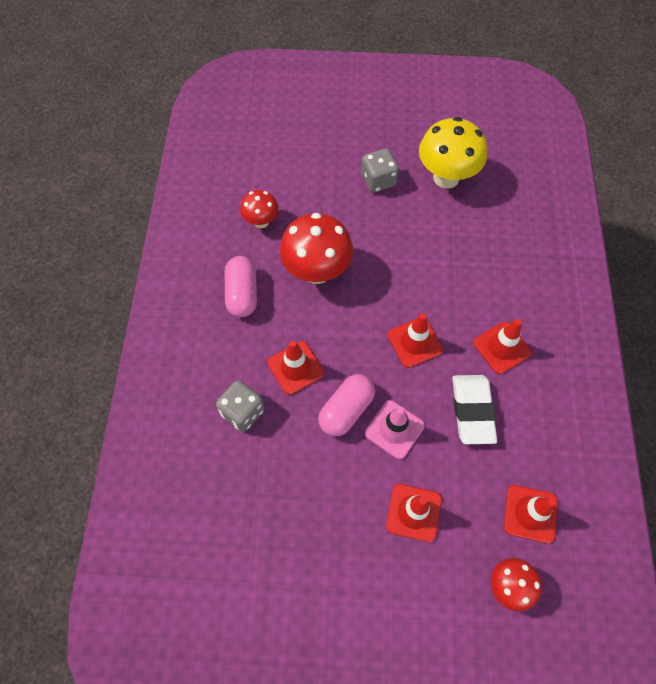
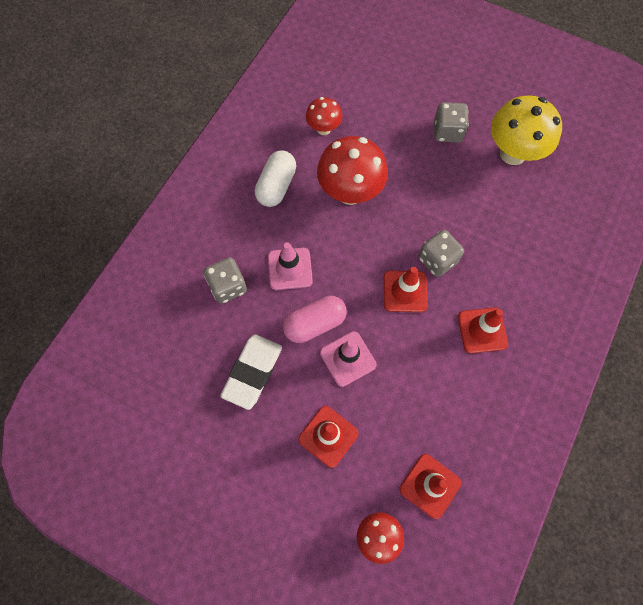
camera: 25 degrees right, 5 degrees up
(242, 294) = (276, 186): pink capsule -> white capsule
(295, 368) = (290, 269): red traffic cone -> pink traffic cone
(429, 301) = (437, 260): none -> grey dice
(472, 410) = (425, 374): white eraser -> white eraser (252, 372)

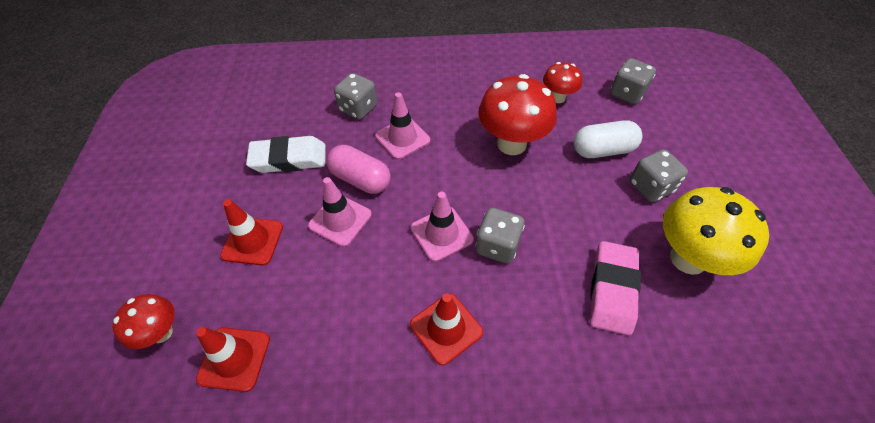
camera: 60 degrees right, 15 degrees down
(276, 186) = (474, 94): white capsule -> white capsule (603, 150)
(352, 80) = (627, 93): none -> grey dice
(405, 291) = (441, 234): red traffic cone -> pink traffic cone
(509, 213) = (612, 290): none -> pink eraser

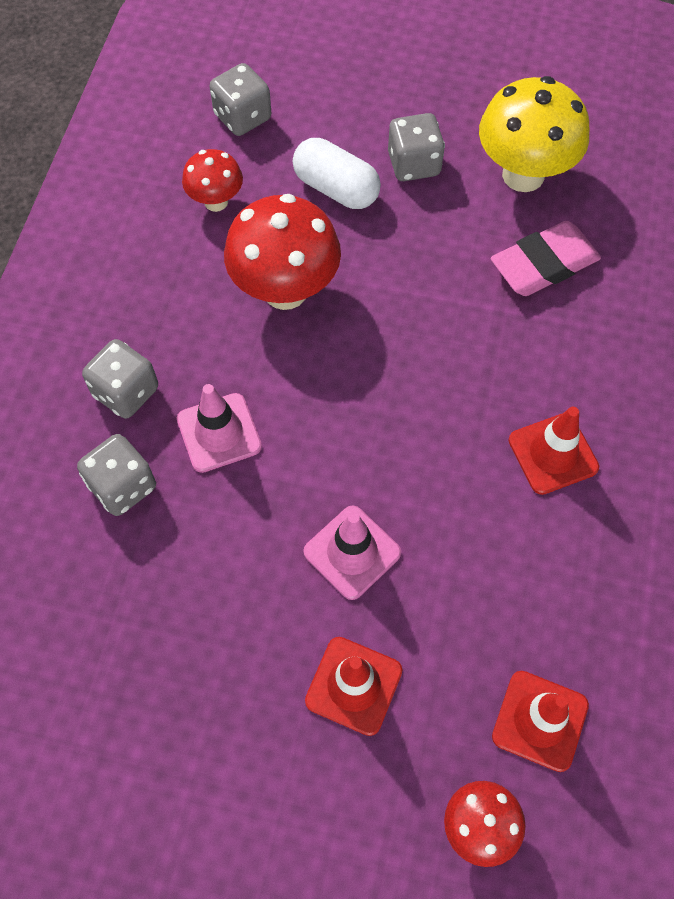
camera: 75 degrees left, 10 degrees up
(289, 159) = (200, 615): white eraser -> none
(360, 179) = (283, 510): pink capsule -> none
(441, 234) = (415, 423): pink traffic cone -> none
(497, 246) = (452, 363): grey dice -> grey dice (126, 392)
(603, 150) = (336, 188): white capsule -> white capsule turned 60 degrees counterclockwise
(612, 290) = (544, 264): pink eraser -> pink eraser turned 60 degrees counterclockwise

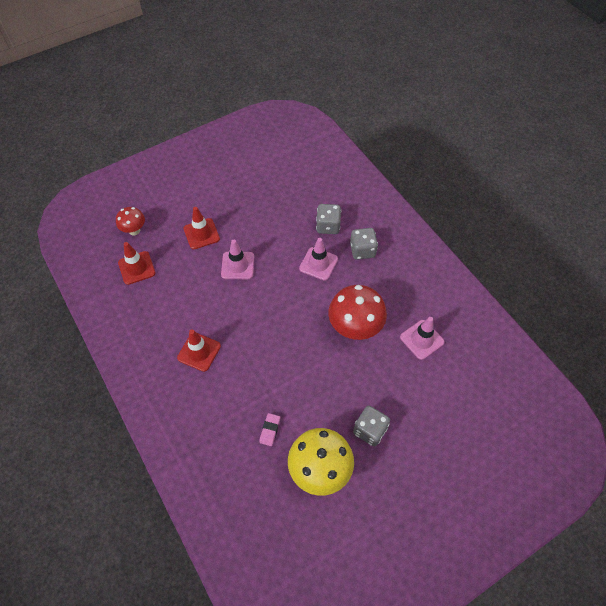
camera: 135 degrees right, 5 degrees down
(216, 201) = (422, 339): red mushroom -> pink traffic cone
(242, 117) = (461, 386): grey dice -> none
(336, 188) = (386, 388): white capsule -> none
(544, 264) = (270, 430): pink eraser -> pink eraser, size x0.50

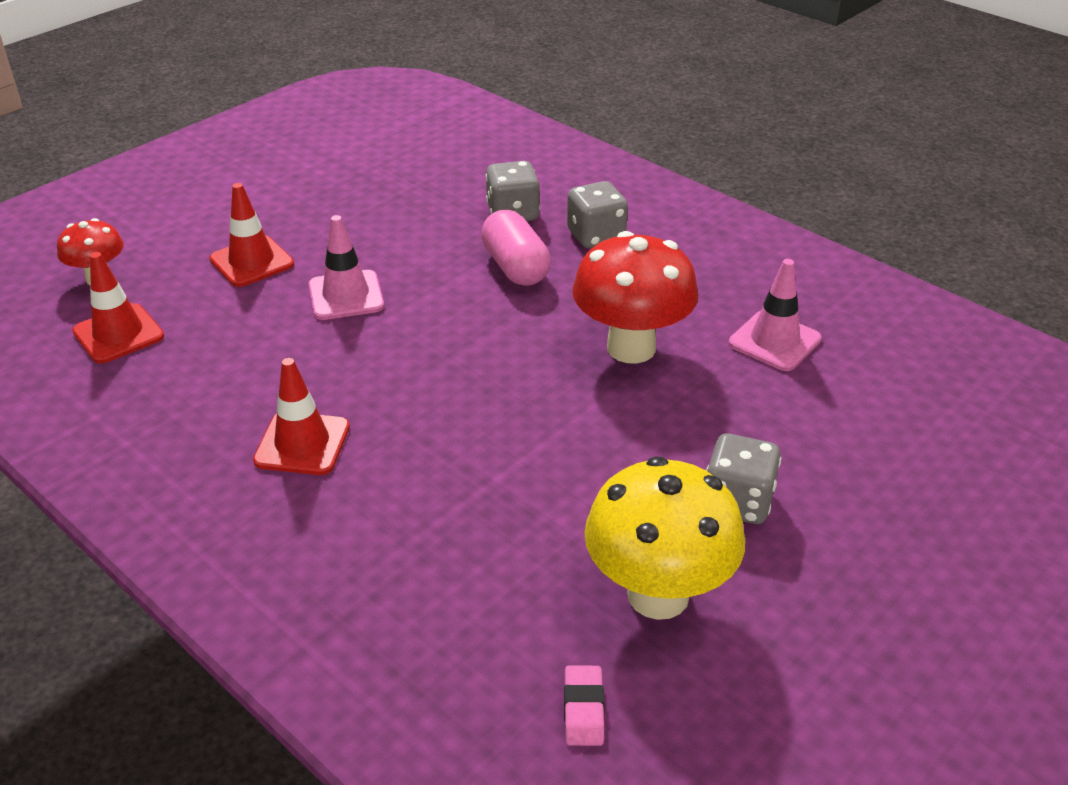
camera: 15 degrees left, 20 degrees down
(270, 430) = (514, 547): pink eraser -> pink eraser (583, 709)
(318, 264) = (515, 267): pink traffic cone -> pink capsule

